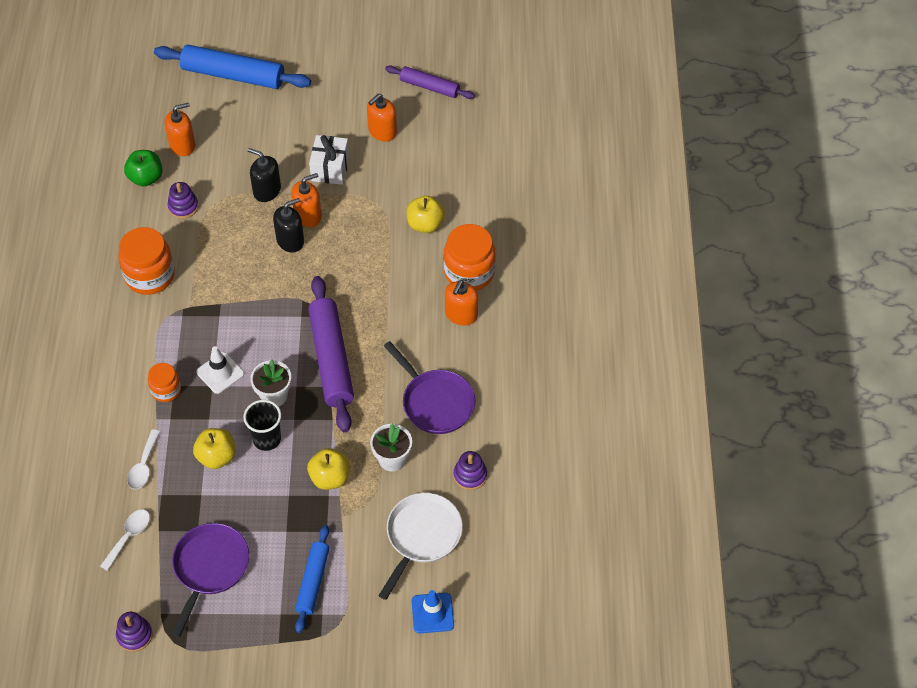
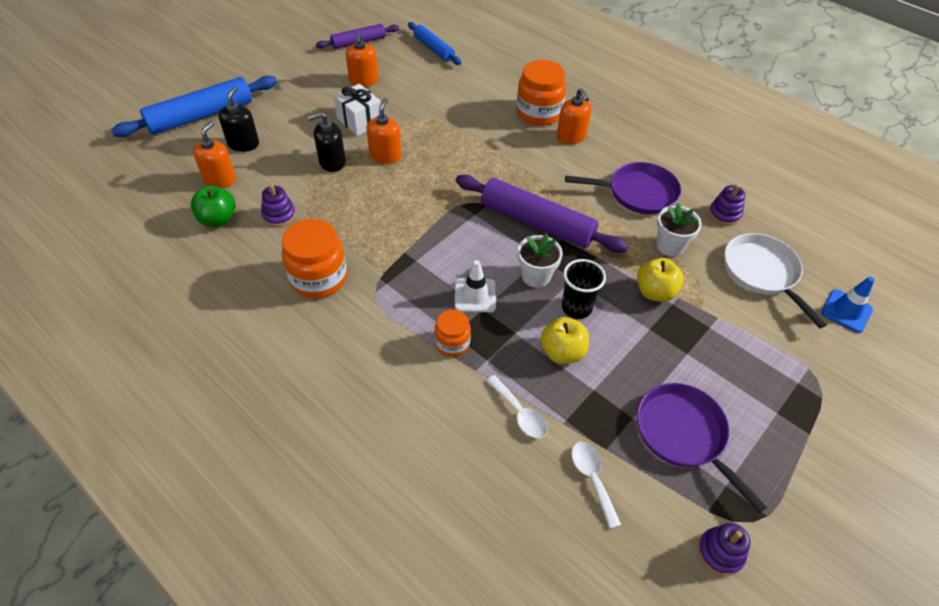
camera: 50 degrees left, 5 degrees down
(290, 240) = (396, 178): black soap dispenser -> black soap dispenser (243, 144)
(313, 581) = (757, 368): blue rolling pin -> blue rolling pin (433, 49)
(425, 224) = (471, 108): yellow apple -> none

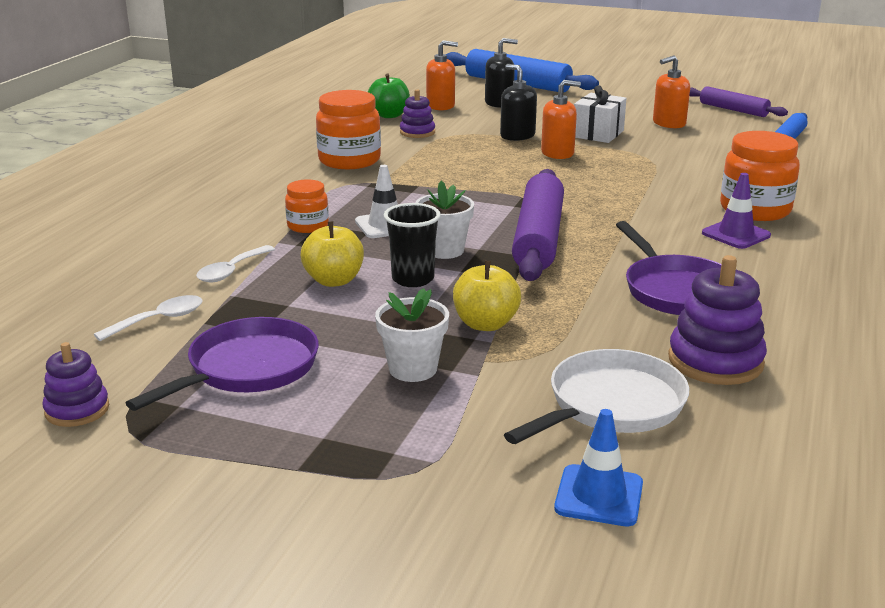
camera: 70 degrees right, 25 degrees down
(571, 137) = (736, 234): orange soap dispenser -> purple traffic cone
(670, 246) = (590, 325): white flower pot -> white flower pot (413, 369)
(724, 214) = (715, 361): purple stacking toy -> purple stacking toy, size x1.63

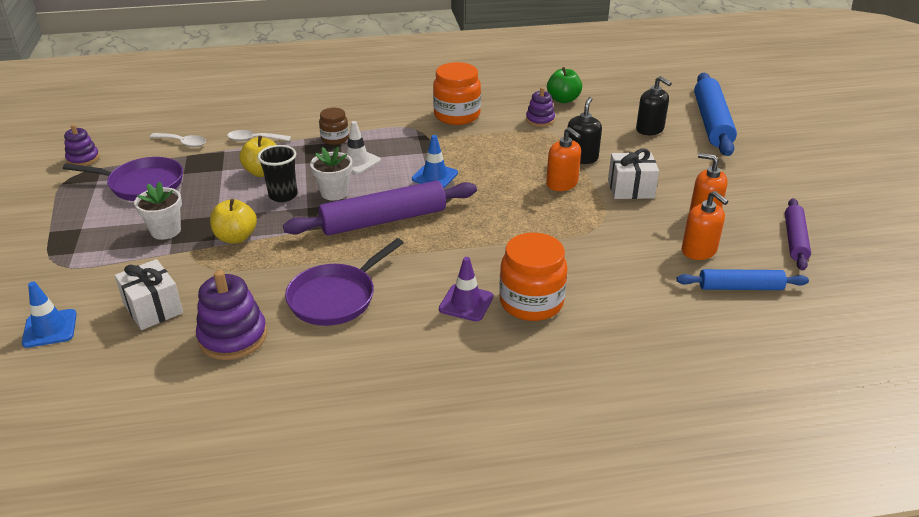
camera: 60 degrees right, 10 degrees up
(308, 226) = (335, 139): orange jar -> brown jar
(440, 106) = (610, 110): orange soap dispenser -> orange soap dispenser (699, 251)
(472, 197) = (435, 176): none -> blue traffic cone
(611, 405) = (153, 308): white pan -> white gift

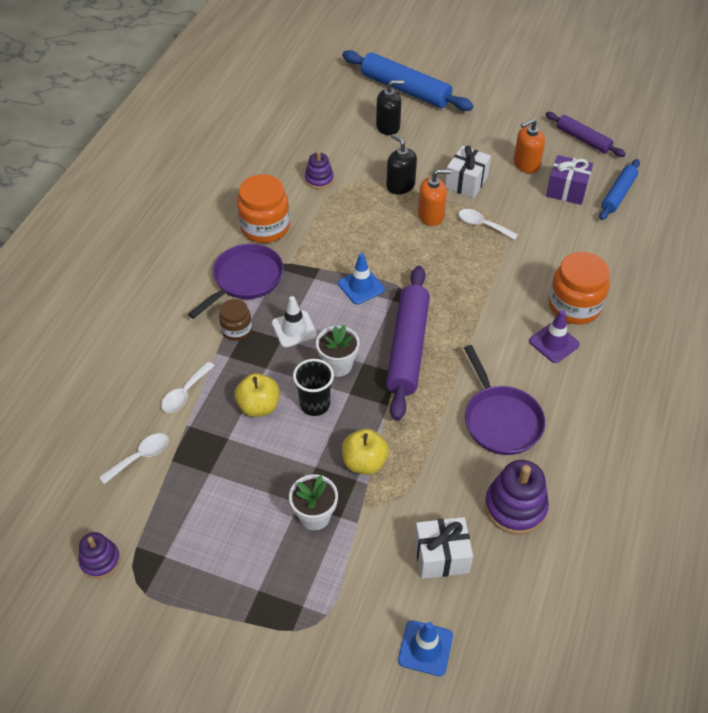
camera: 60 degrees left, 15 degrees up
(142, 184) = (206, 515): purple pan -> purple pan (245, 279)
(563, 99) = (296, 149): green apple -> none
(583, 214) = (482, 225): none -> white spoon
(699, 251) = (566, 190): orange soap dispenser -> purple gift

